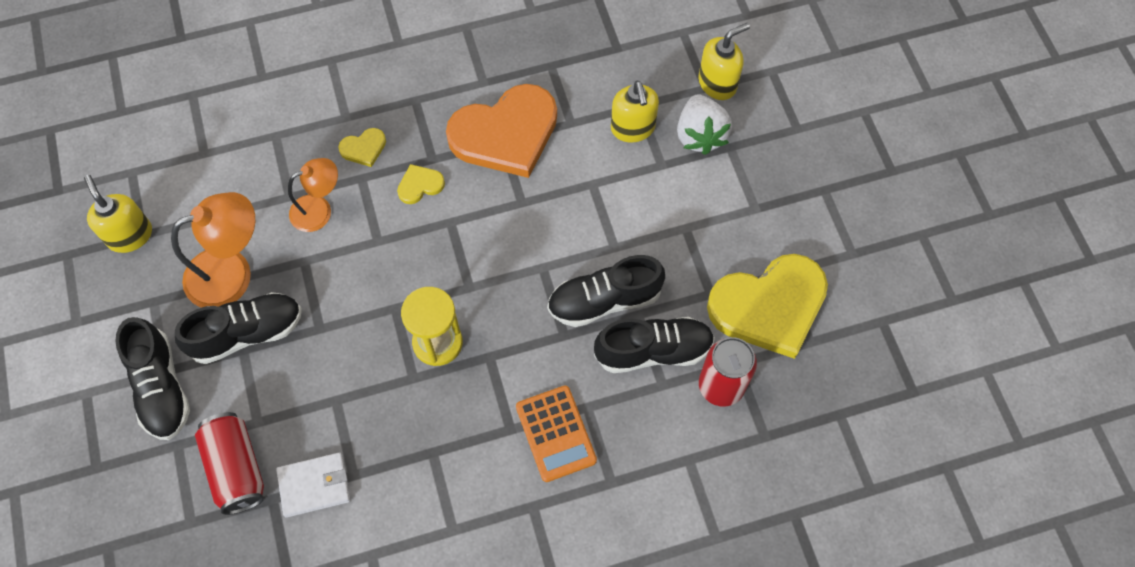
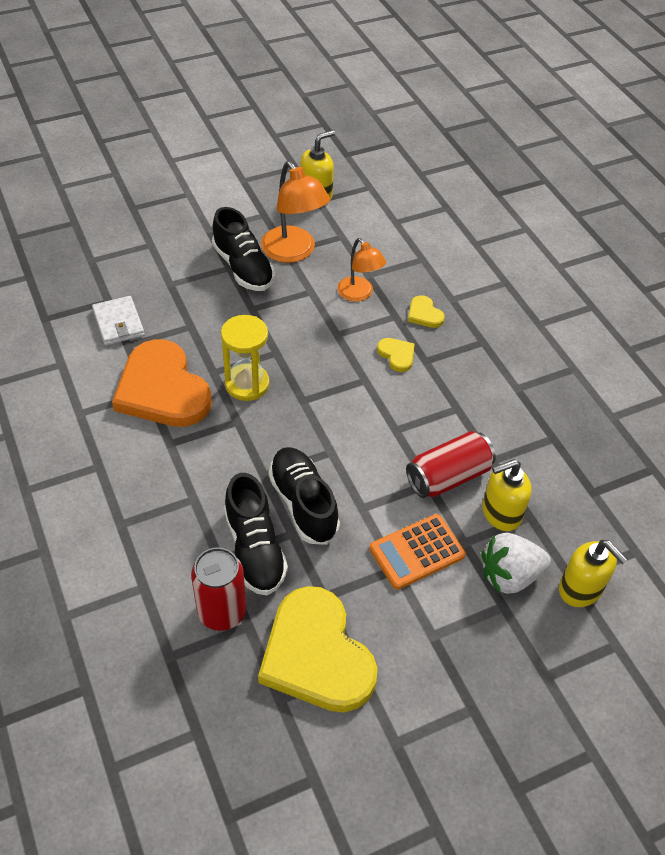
camera: 80 degrees right, 15 degrees down
(161, 387) = (195, 229): black shoe -> none
(236, 468) = (132, 278): red can -> red can (448, 476)
(505, 134) = (466, 410): orange heart -> orange heart (162, 389)
(555, 433) = (166, 477): orange calculator -> orange calculator (417, 552)

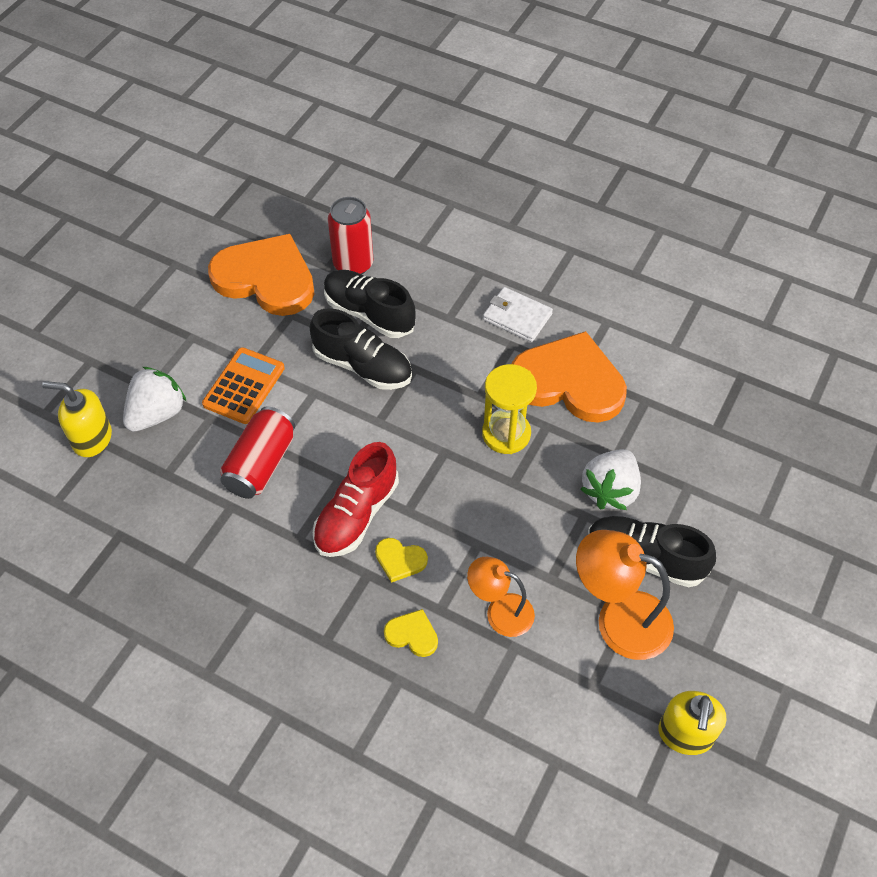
camera: 145 degrees right, 5 degrees up
(118, 323) = (678, 414): white wallet -> white wallet (517, 317)
(219, 311) = (610, 490): none -> white strawberry
(316, 655) = (266, 278): yellow heart -> orange heart
(403, 399) = (356, 514): none -> red shoe
(500, 513) = (194, 461): yellow soap dispenser -> none

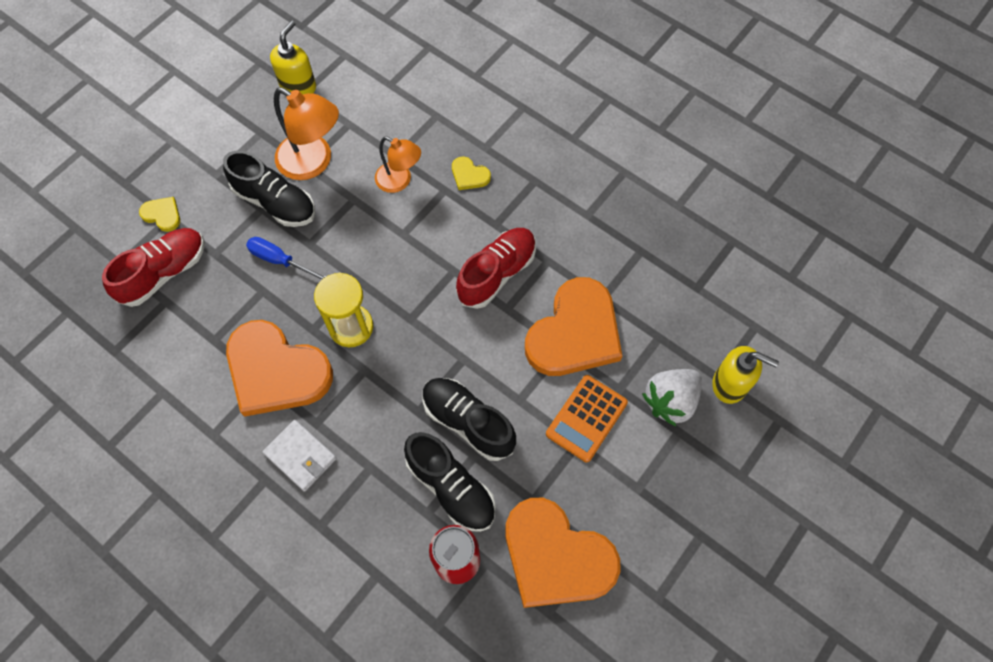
camera: 170 degrees left, 10 degrees up
(261, 464) = (575, 332): red can -> orange heart
(400, 560) = (468, 231): yellow heart -> yellow heart (162, 215)
(610, 490) = (280, 261): white strawberry -> blue screwdriver
(733, 457) = (164, 273): none -> red shoe

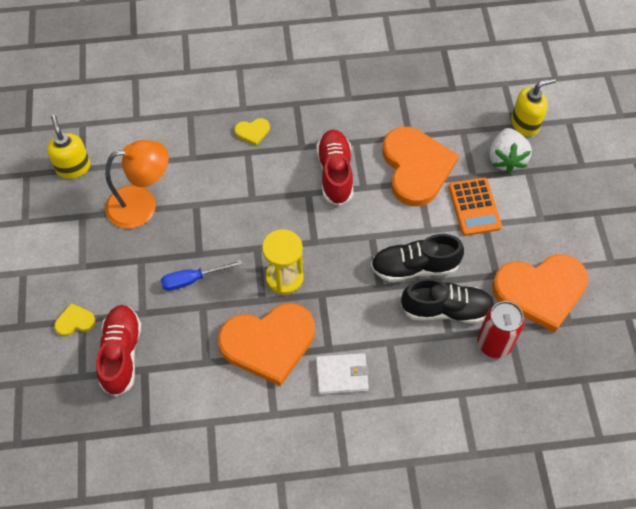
camera: 45 degrees left, 5 degrees down
(275, 202) = (145, 249): black shoe -> none
(400, 181) = (213, 170): orange lamp -> none

